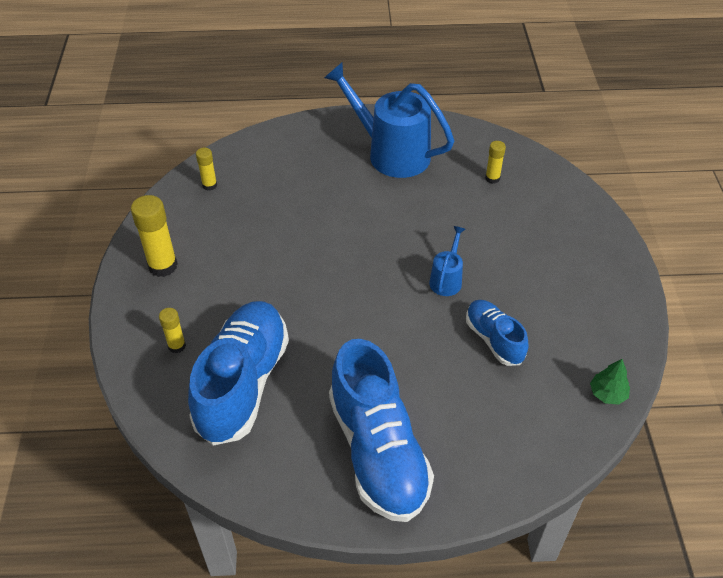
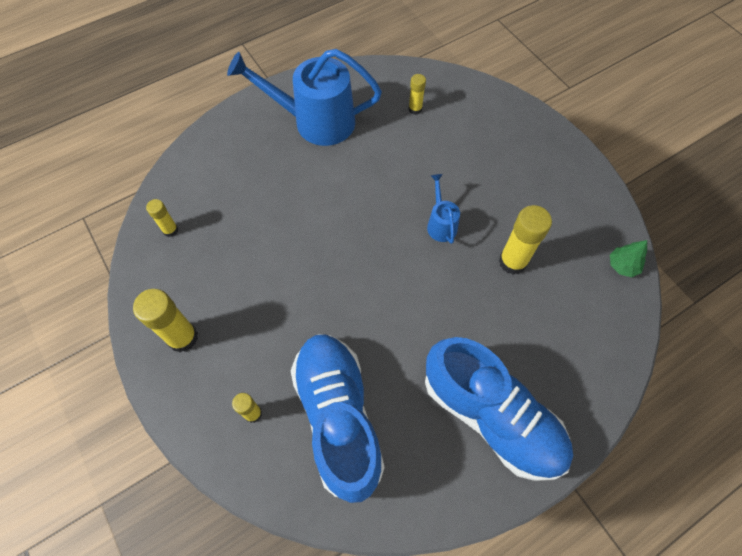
camera: 30 degrees left, 15 degrees up
(494, 340) = (512, 262): blue shoe -> yellow glue stick

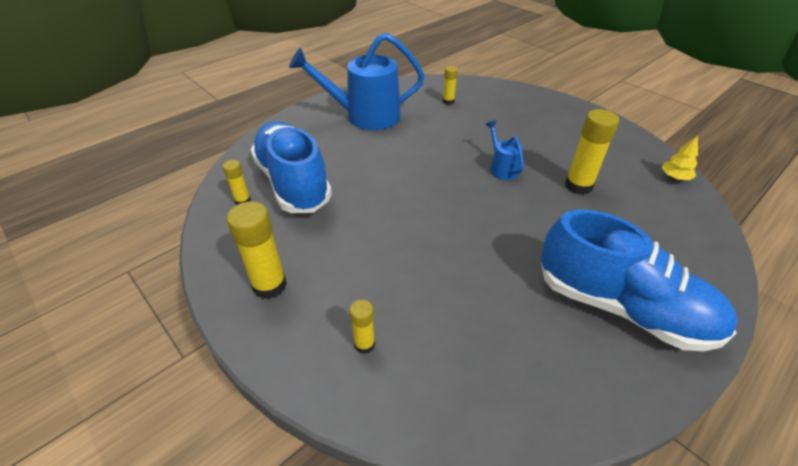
camera: 10 degrees left, 20 degrees down
(338, 417) = (462, 333): blue shoe -> blue shoe (293, 183)
(622, 265) = (674, 177): green tree -> yellow tree

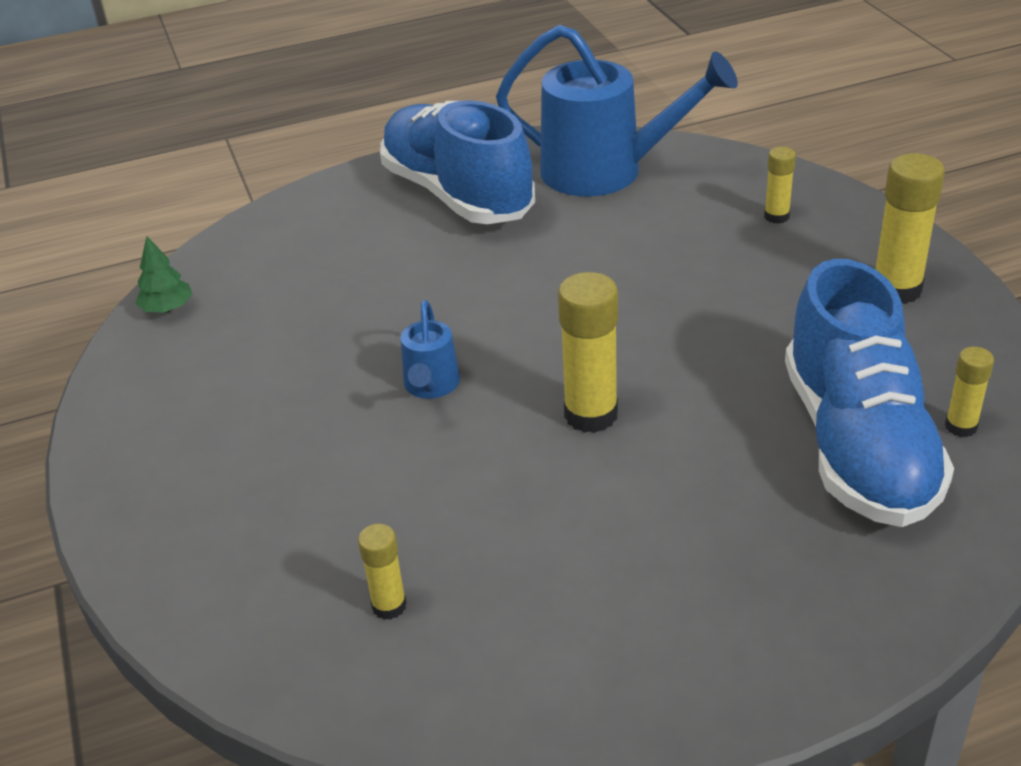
camera: 155 degrees left, 5 degrees down
(364, 116) = (646, 606): blue watering can -> blue watering can (607, 171)
(578, 186) = (336, 328): yellow glue stick -> yellow glue stick (591, 415)
(674, 177) = (167, 309): yellow tree -> green tree

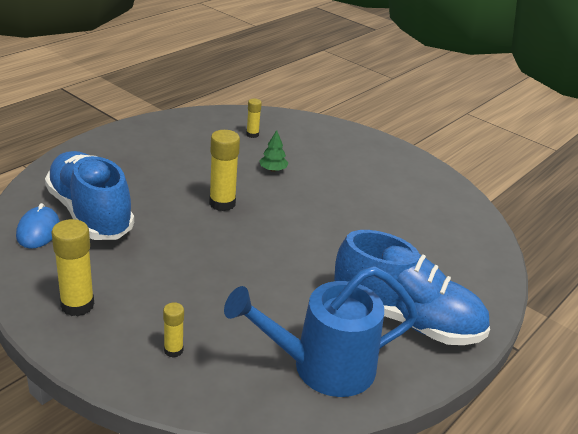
camera: 145 degrees right, 5 degrees down
(167, 309) = (471, 212): green tree -> green tree (273, 170)
(431, 387) = (305, 201): blue watering can -> none
(961, 426) = (38, 230): yellow glue stick -> blue mouse

